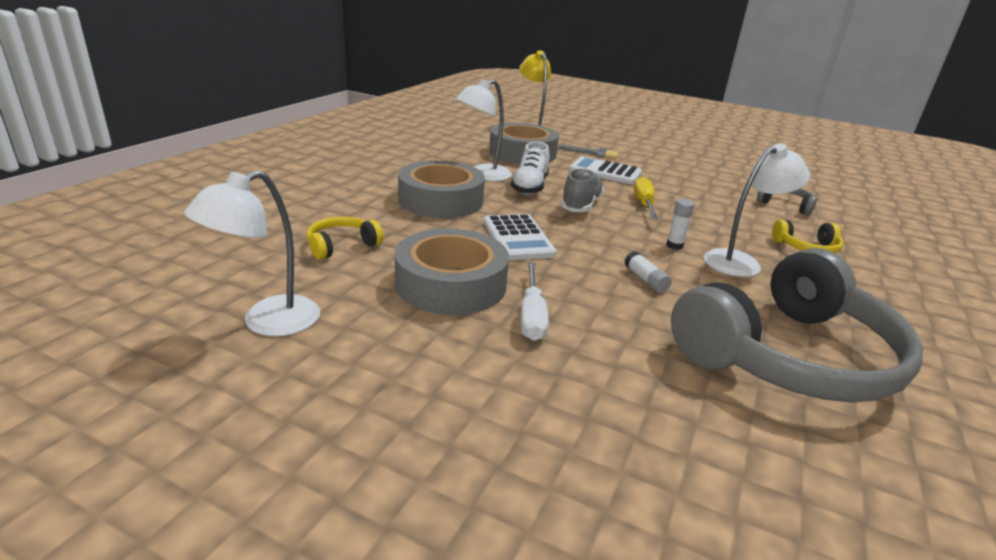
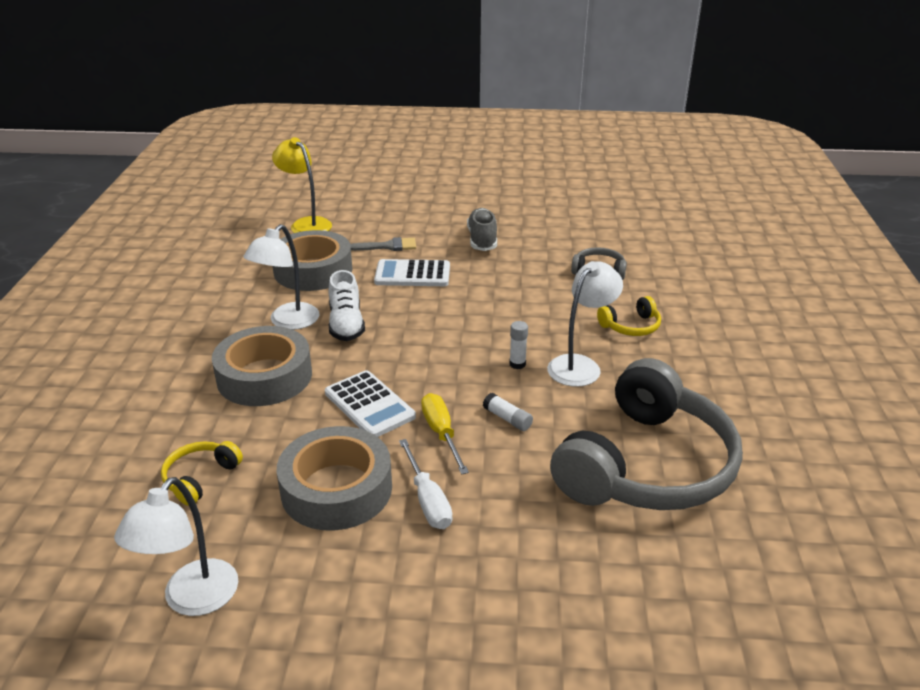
camera: 20 degrees left, 5 degrees up
(581, 205) = (409, 335): grey shoe -> grey shoe (482, 240)
(644, 204) = (469, 313): yellow screwdriver -> yellow screwdriver (441, 433)

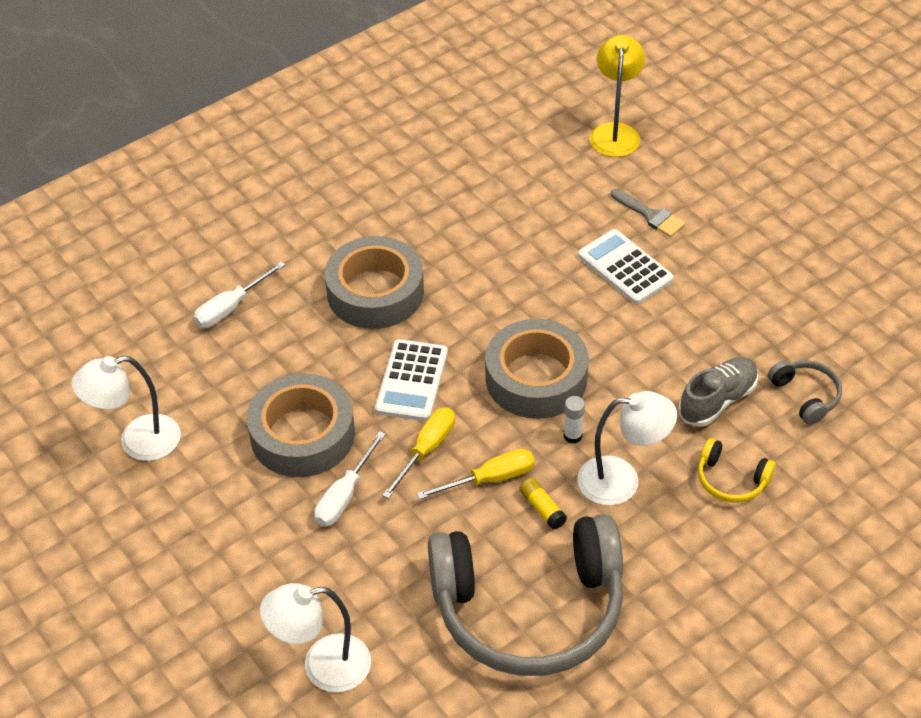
camera: 50 degrees right, 15 degrees up
(153, 455) = (231, 307): none -> white screwdriver
(200, 478) = (236, 352): yellow headphones -> none
(288, 322) = (457, 247): white lamp -> white lamp (322, 666)
(313, 270) = (548, 199): grey tape -> grey tape (536, 378)
(346, 324) = (497, 284): white shoe -> none
(482, 240) = (751, 271): grey shoe -> grey shoe (717, 400)
(507, 419) = (490, 479): white glue stick -> yellow screwdriver
(563, 410) = (542, 508): none -> yellow glue stick

